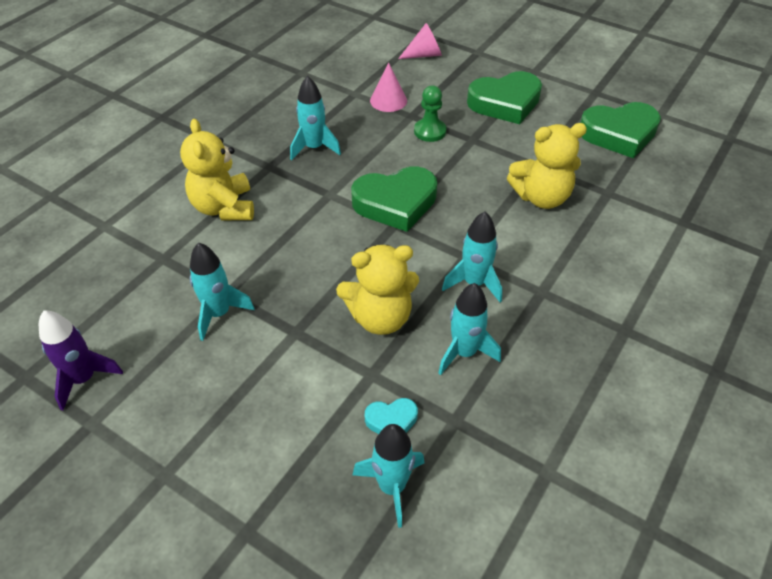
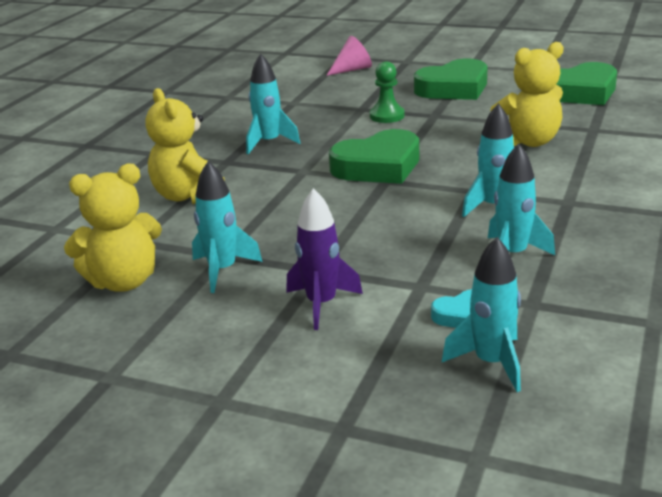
camera: 10 degrees left, 20 degrees down
(84, 379) = (84, 344): purple rocket -> purple rocket (321, 304)
(380, 317) = (407, 245): yellow teddy bear -> yellow teddy bear (124, 282)
(388, 100) = (331, 102): pink cone -> none

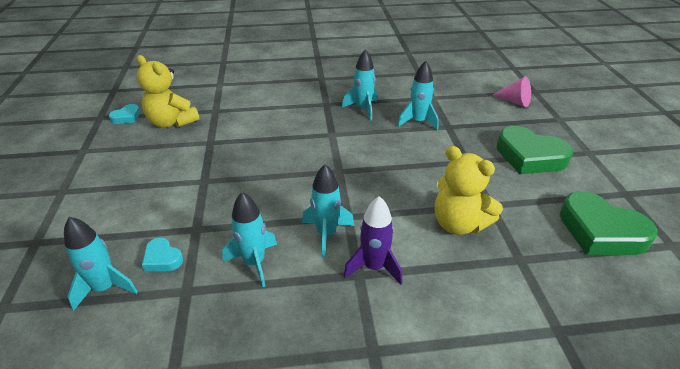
camera: 60 degrees right, 10 degrees up
(48, 324) = (126, 117): none -> turquoise heart
(189, 196) = (274, 107): yellow teddy bear -> none
(222, 270) = (192, 147): turquoise rocket -> turquoise rocket (418, 122)
(321, 304) = (163, 194): purple rocket -> purple rocket (374, 267)
(378, 166) = (358, 161): green heart -> none
(387, 116) = (445, 140): green pawn -> none

